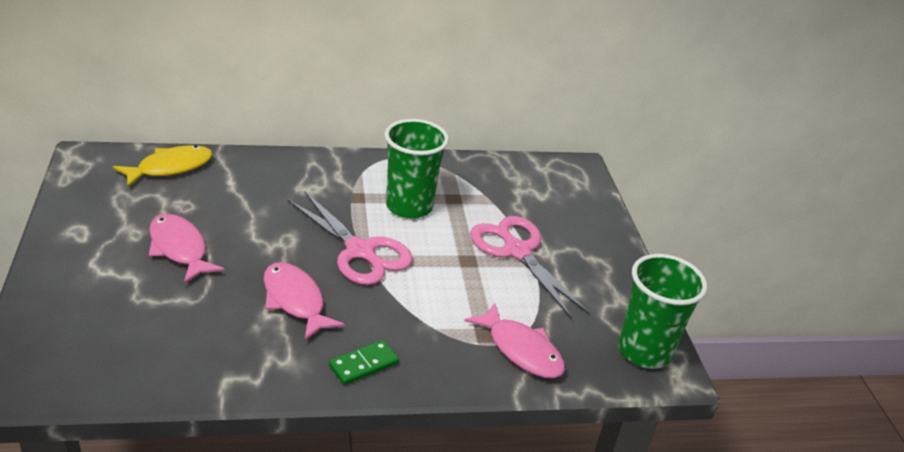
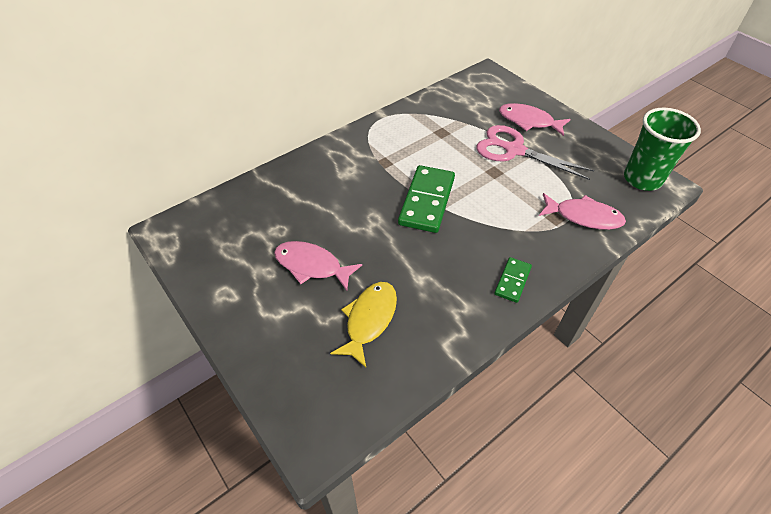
camera: 25 degrees left, 15 degrees up
(170, 168) = (237, 206): yellow fish -> yellow fish (369, 320)
(295, 301) = (426, 260): pink fish -> pink fish (528, 121)
(360, 251) = (427, 201): pink scissors -> green domino
(409, 206) = (422, 152): green cup -> none

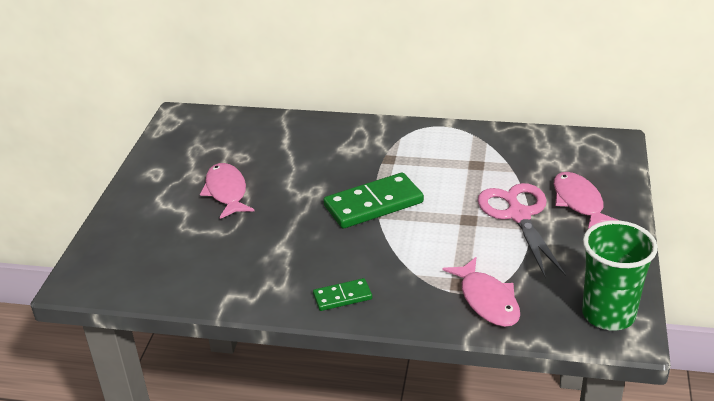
camera: 50 degrees right, 15 degrees down
(369, 320) = (208, 246): yellow fish -> none

